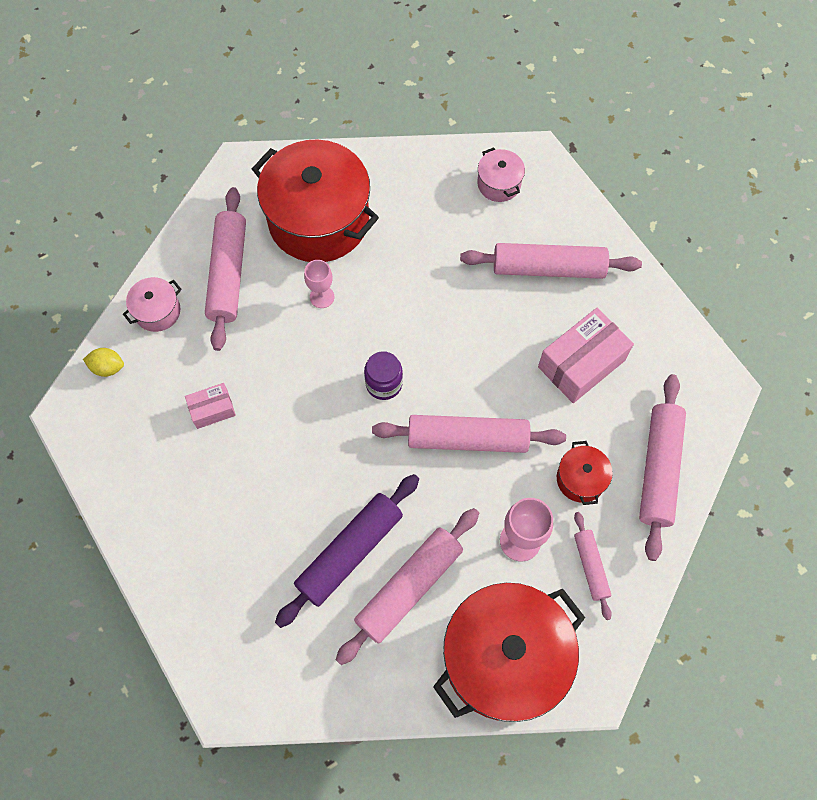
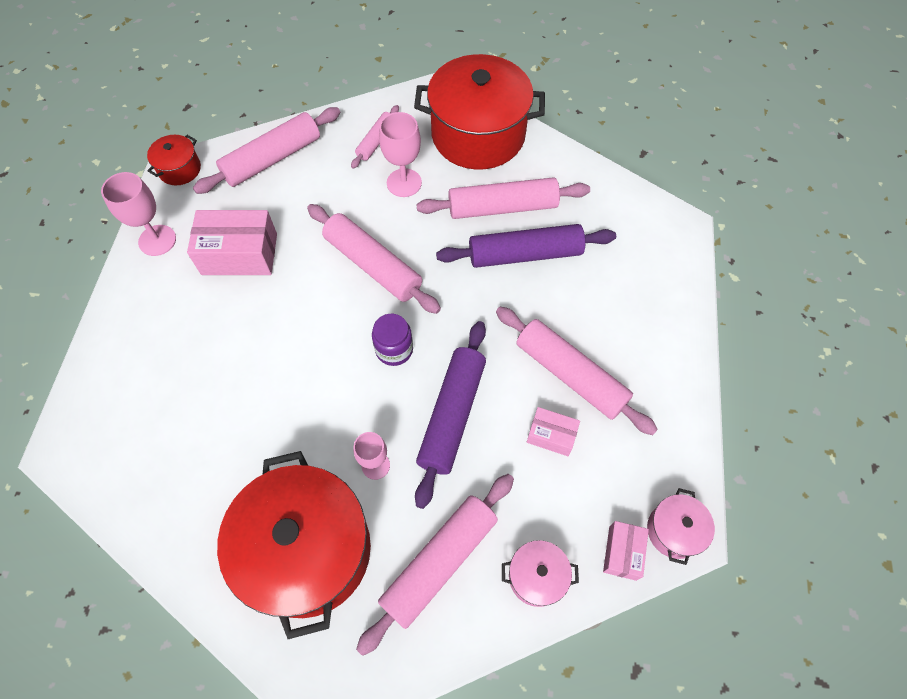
camera: 140 degrees left, 5 degrees down
(108, 367) = (622, 552): yellow lemon -> pink box
(298, 369) = (452, 415): none -> purple rolling pin
(499, 184) = (122, 448): pink pot -> pink pot (674, 531)
(548, 268) = (175, 340): pink rolling pin -> pink rolling pin (570, 375)
(580, 479) = (326, 188): red pot -> red pot (180, 169)
(656, 324) = (157, 240): none -> pink goblet

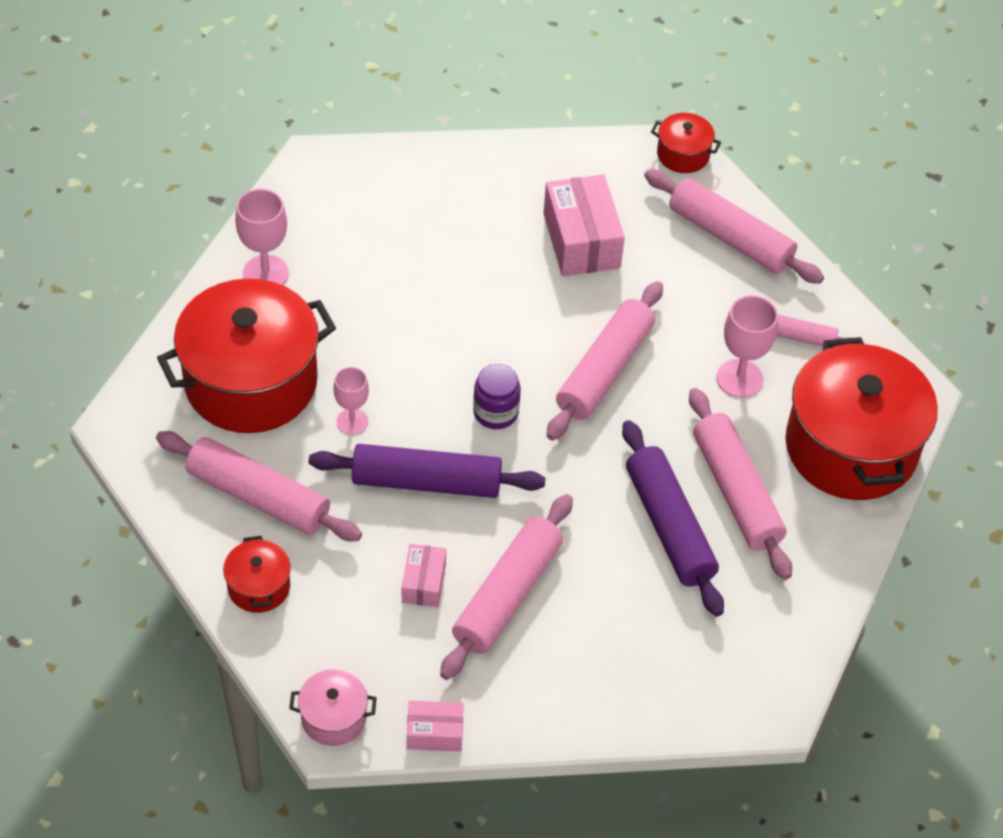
camera: 75 degrees right, 10 degrees down
(157, 240) = (577, 163): pink goblet -> pink goblet (265, 273)
(536, 576) = (259, 587): pink pot -> red pot
(622, 552) = (299, 667): pink box -> pink box (435, 733)

